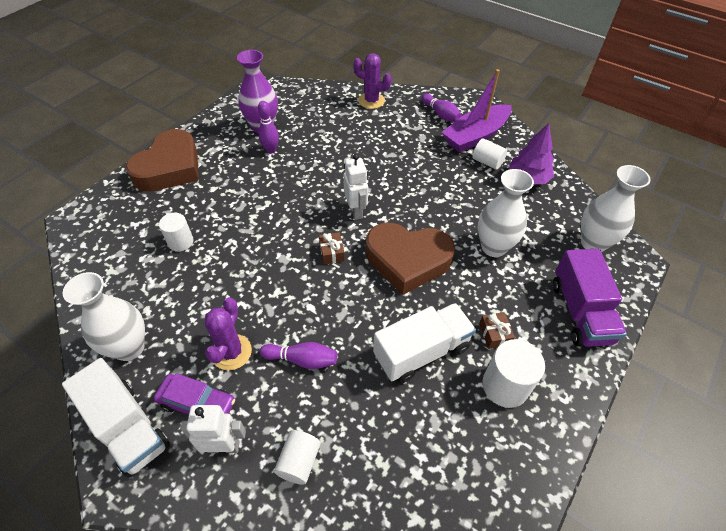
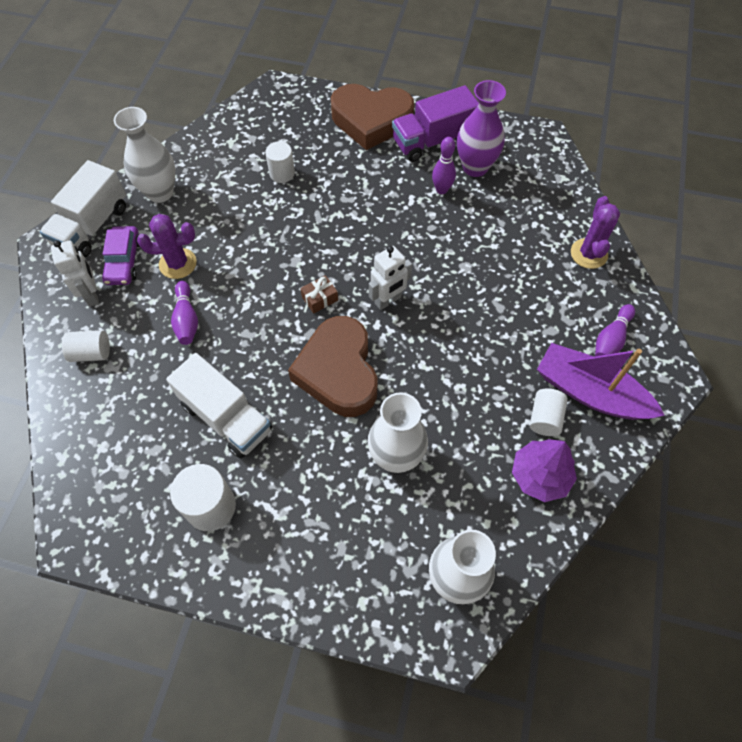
camera: 70 degrees right, 10 degrees up
(494, 334) = (271, 483): brown gift -> none
(580, 312) = (335, 574): purple truck -> purple truck (433, 140)

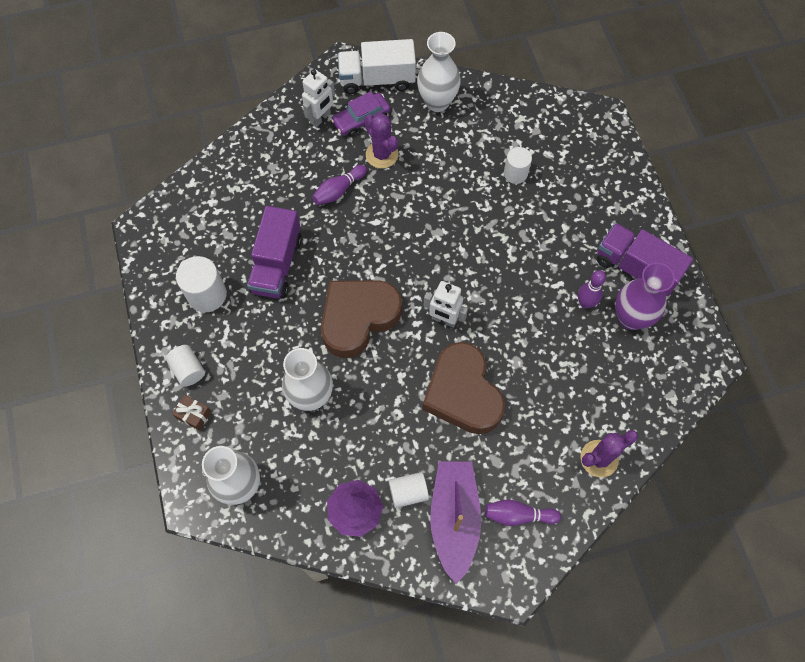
camera: 60 degrees right, 5 degrees up
(91, 353) = (276, 149): white cylinder -> white cylinder (188, 370)
(226, 417) = (277, 264): white truck -> purple truck
(320, 298) = (414, 269): brown gift -> brown gift (193, 414)
(371, 121) = (622, 208): brown heart -> brown heart (463, 393)

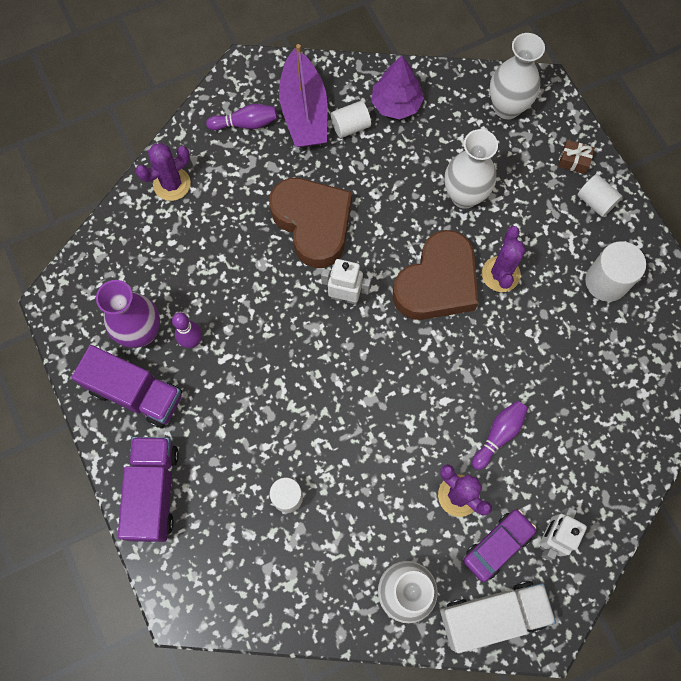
camera: 170 degrees right, 5 degrees up
(277, 264) = (542, 329): purple truck -> purple truck (154, 492)
(299, 316) = (500, 274): none -> purple cactus

